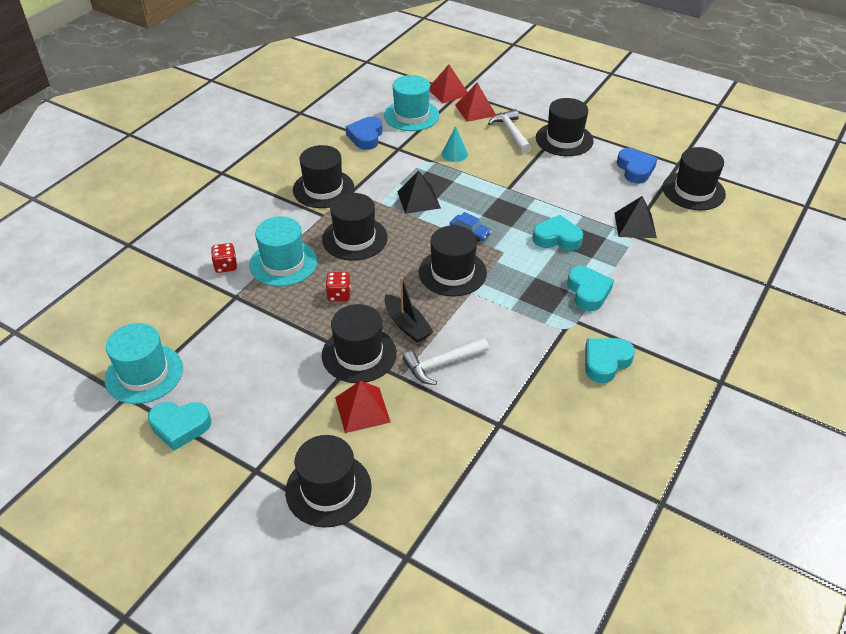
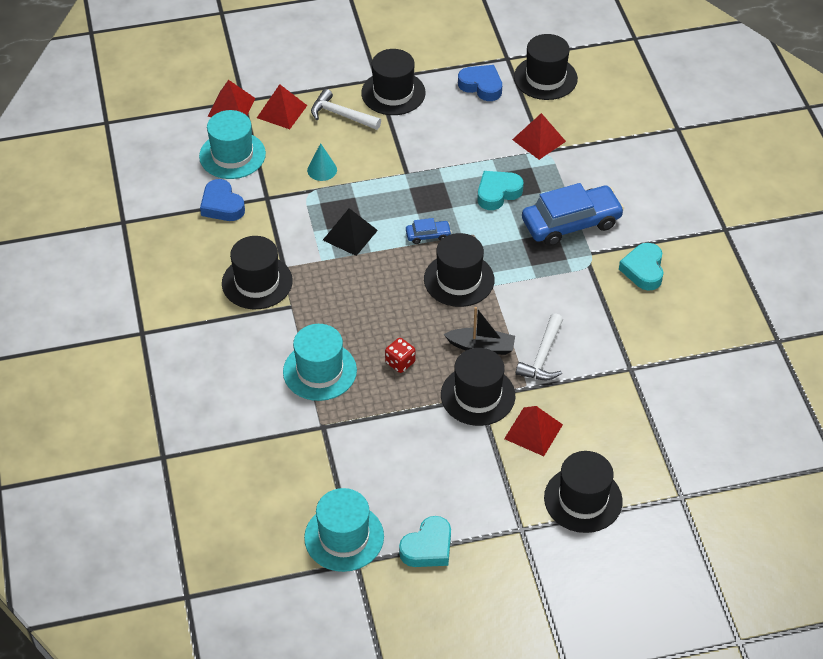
camera: 45 degrees left, 5 degrees up
(226, 266) = (277, 409): red dice -> none
(355, 238) = (346, 307): black hat -> none
(588, 292) = (571, 223): turquoise heart -> blue car
(635, 225) = (538, 140): black pyramid -> red pyramid

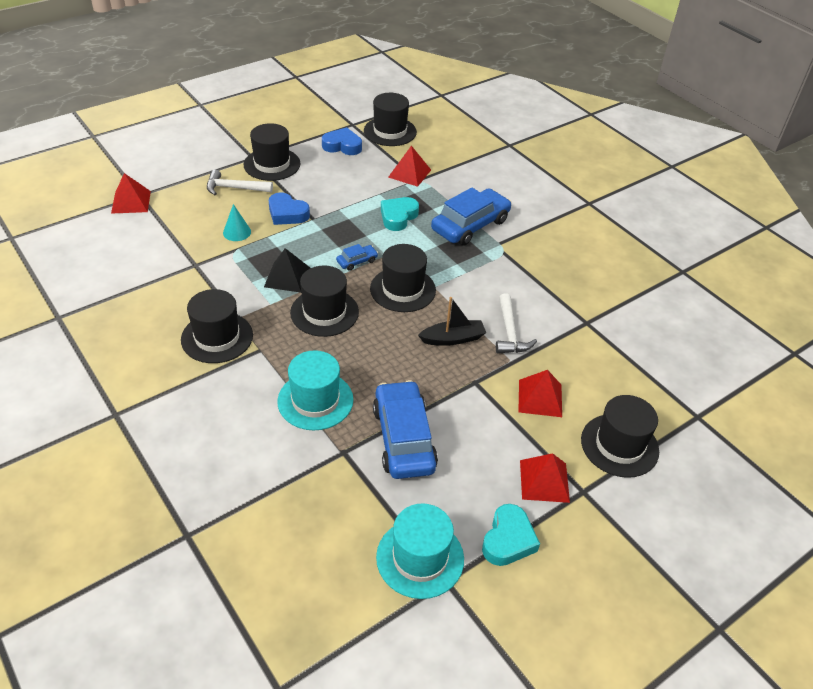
camera: 25 degrees left, 5 degrees down
(222, 205) = (154, 280): blue heart -> blue heart (287, 213)
(232, 155) = (147, 238): turquoise hat -> none
(281, 111) = (179, 196): red pyramid -> red pyramid (544, 481)
(382, 431) = (404, 438): none -> blue car
(400, 362) = (388, 372): red dice -> none
(478, 395) = (473, 381): black hat -> black hat (324, 312)
(643, 270) = (548, 246): turquoise heart -> none

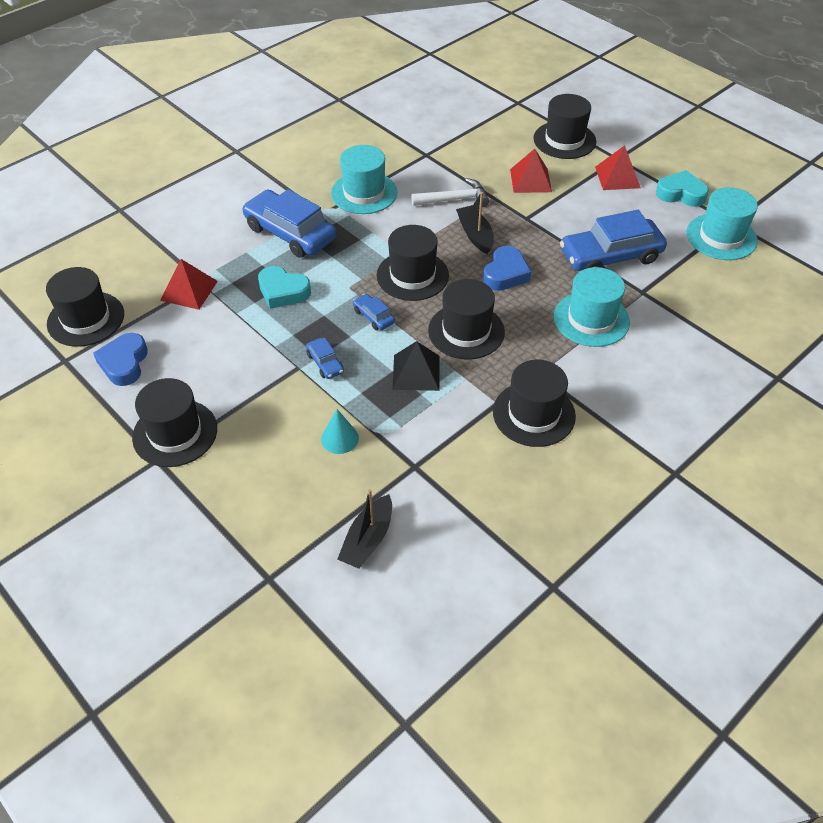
camera: 95 degrees left, 5 degrees up
(131, 202) = (288, 584): red pyramid -> none
(145, 236) = (367, 540): none -> black boat
(234, 188) = (239, 463): white hammer -> none
(287, 213) = (291, 394): blue heart -> blue heart (505, 273)
(313, 231) = (325, 363): none -> blue car
(524, 273) = (364, 193): none -> turquoise hat

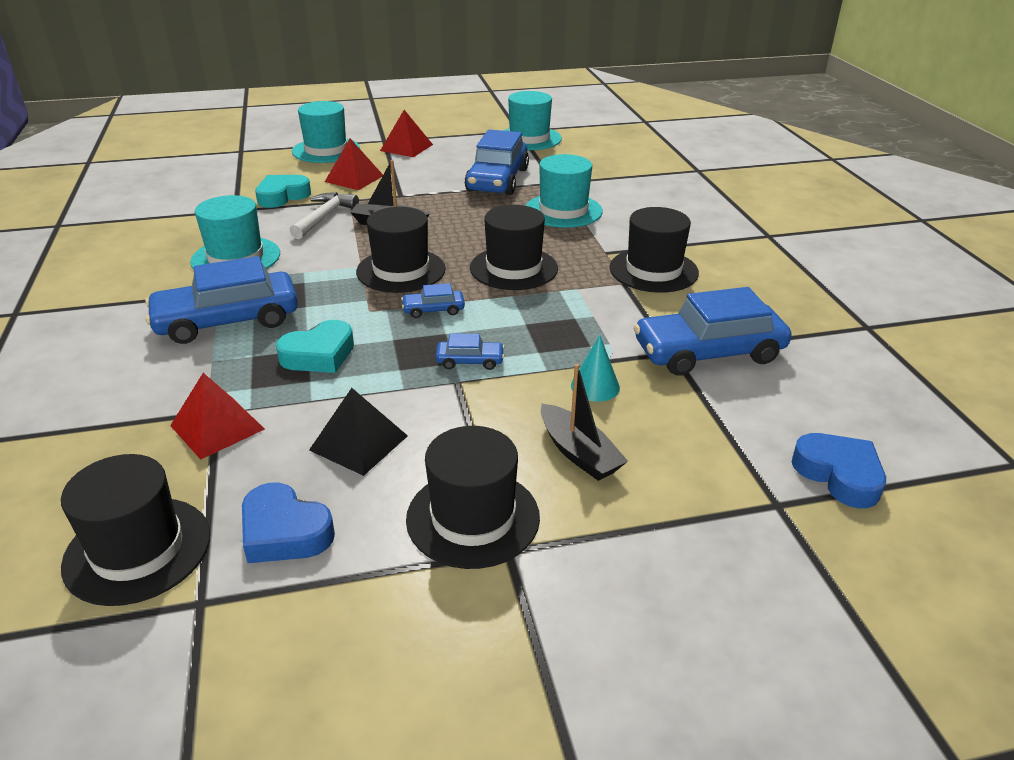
camera: 60 degrees left, 15 degrees down
(367, 540) = (756, 412): black boat -> black boat (579, 453)
(416, 372) = (542, 311): black pyramid -> black pyramid (359, 443)
(430, 488) = (708, 352): none -> blue car
(505, 273) = (460, 227): blue heart -> blue heart (839, 475)
(564, 140) = (326, 150): black hat -> turquoise hat
(681, 193) = (461, 134): turquoise heart -> turquoise heart (282, 196)

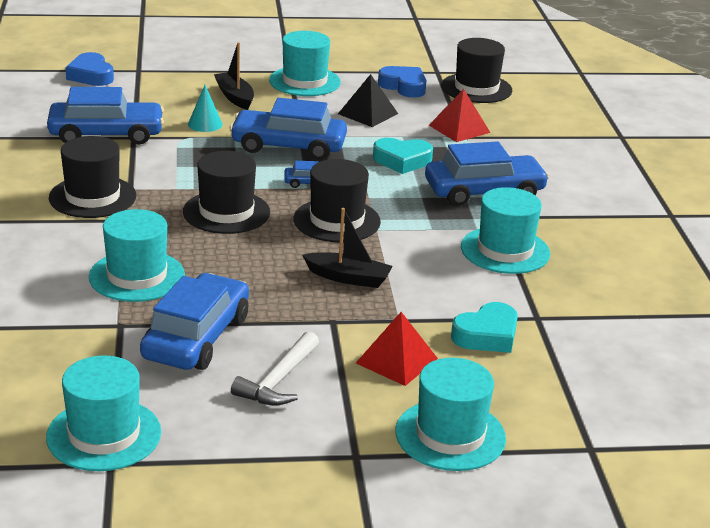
camera: 175 degrees left, 5 degrees down
(319, 355) = (402, 161): turquoise heart -> turquoise heart turned 150 degrees counterclockwise
(324, 217) = (425, 295): white hammer -> white hammer (278, 381)
(406, 147) = (318, 429): red pyramid -> none
(470, 361) = (288, 146): blue car -> blue car, size x2.22
(473, 518) = (304, 81): black hat -> turquoise hat

